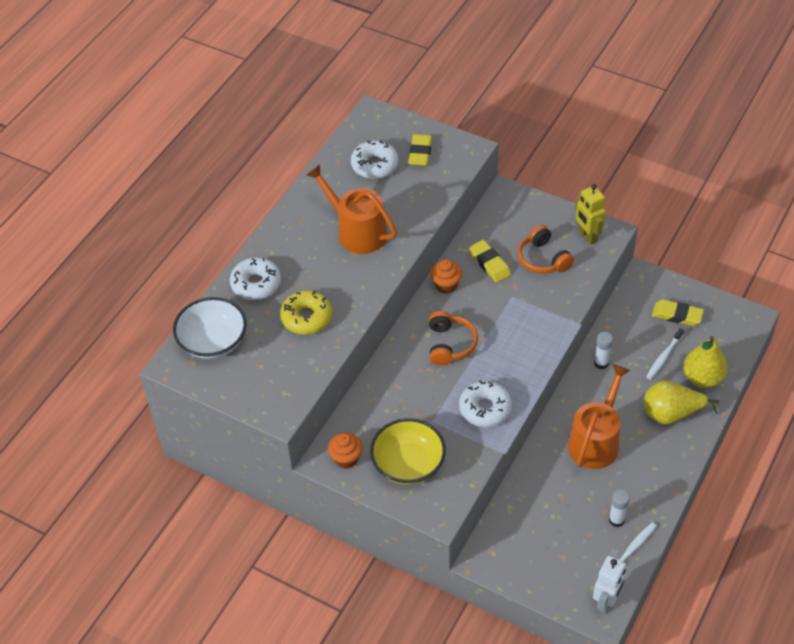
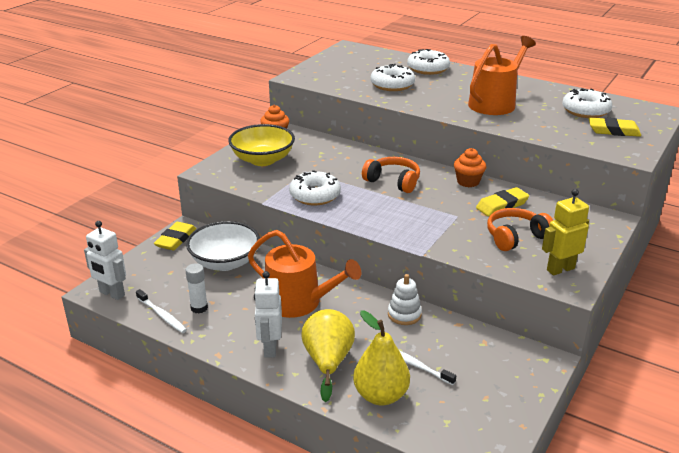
camera: 90 degrees right, 20 degrees down
(213, 342) = (369, 57): white bowl -> white bowl (225, 262)
(307, 318) = (392, 85): yellow donut -> white donut
(450, 344) = (393, 181): orange headphones -> orange headphones turned 150 degrees counterclockwise
(601, 363) = (404, 314): white glue stick -> white stacking toy
(662, 456) = (270, 348): none -> white robot
(677, 315) = (484, 384): yellow eraser -> yellow eraser (176, 239)

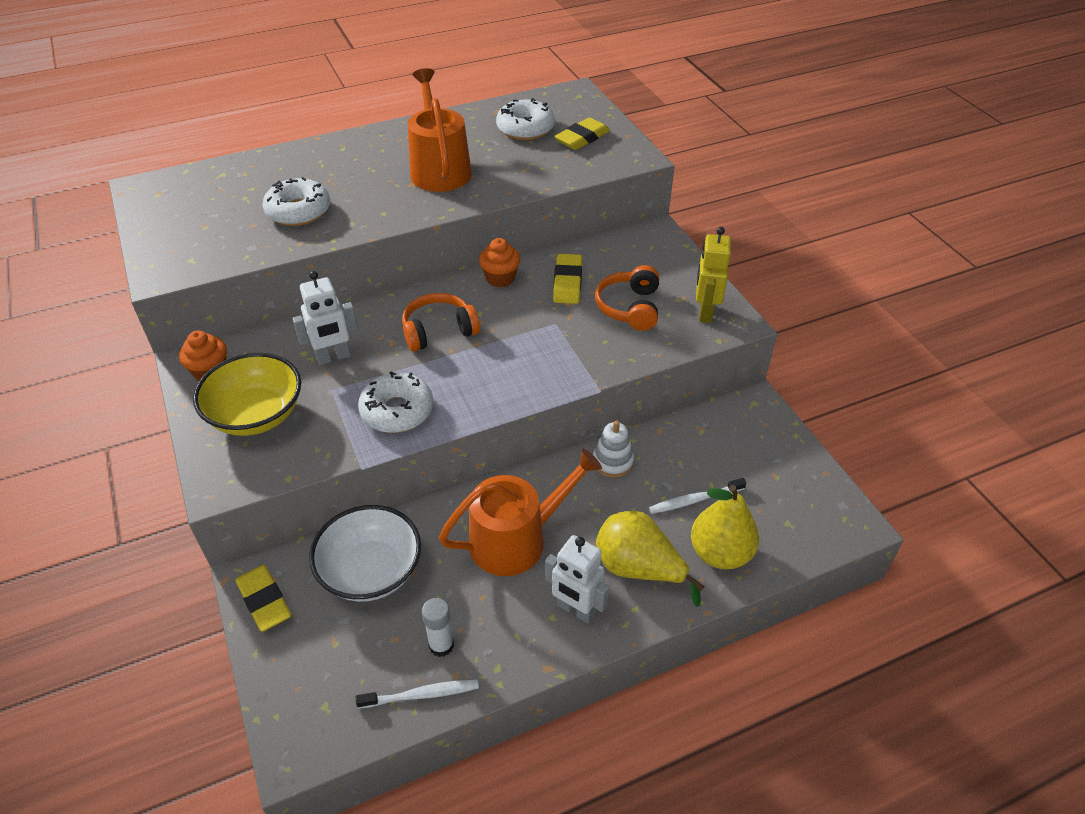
camera: 55 degrees left, 15 degrees up
(111, 294) = (320, 736): white robot -> white robot (333, 357)
(428, 69) = (295, 164): white donut -> none

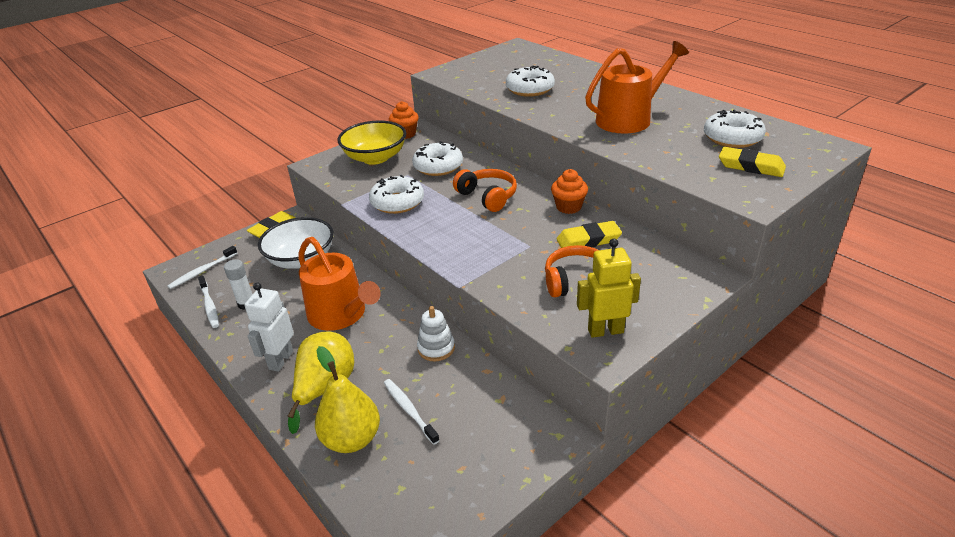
camera: 75 degrees right, 10 degrees down
(324, 707) = (202, 271): none -> white toothbrush
(333, 357) = (438, 166): white robot -> white donut

